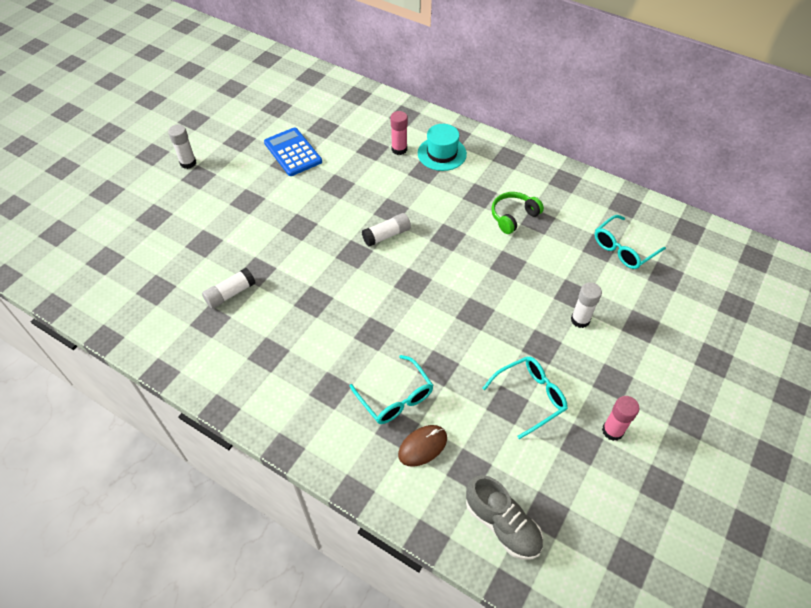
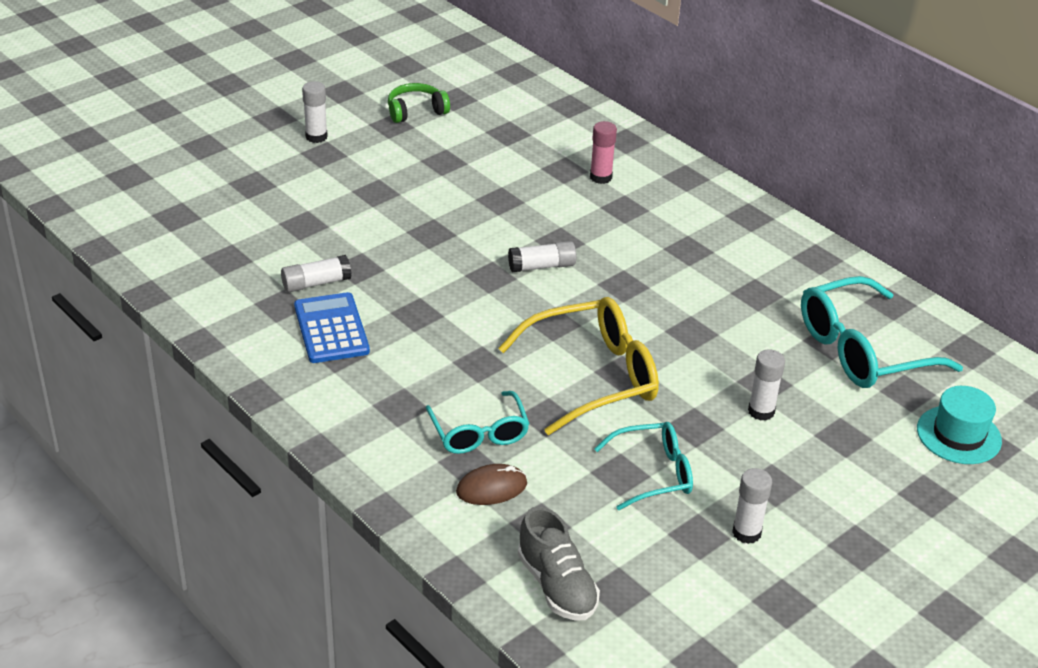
camera: 15 degrees right, 15 degrees down
(293, 152) = (456, 152): blue calculator -> blue calculator (331, 329)
(442, 153) = (657, 194): turquoise hat -> turquoise hat (958, 435)
(457, 322) = (593, 376): none -> yellow glasses
(513, 216) = (724, 283): green headphones -> green headphones (416, 111)
(612, 431) = (746, 533): pink glue stick -> white glue stick
(623, 249) = (861, 350): turquoise glasses -> turquoise glasses, size x1.64

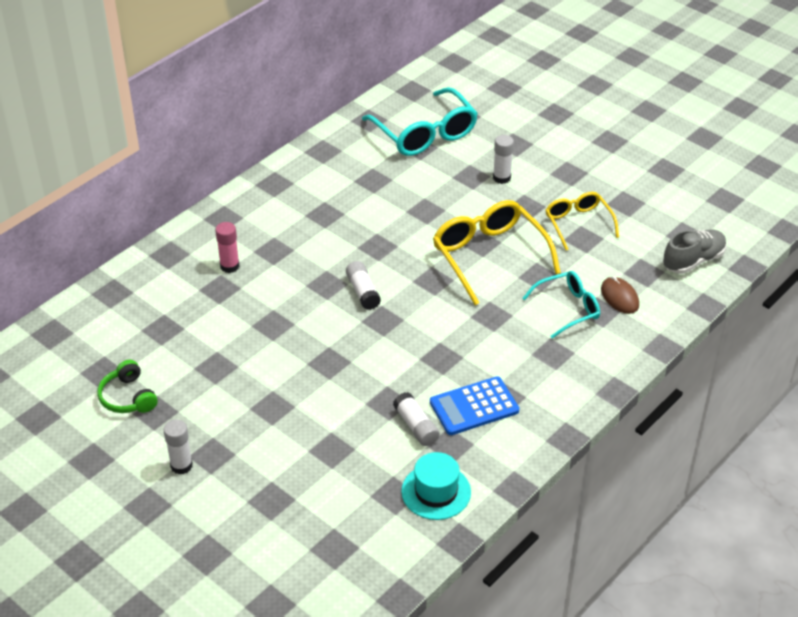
camera: 95 degrees left, 5 degrees up
(654, 473) = (578, 223): turquoise glasses -> yellow glasses
(746, 533) = (616, 184): white glue stick -> none
(958, 435) = (497, 99): turquoise hat -> turquoise hat (436, 492)

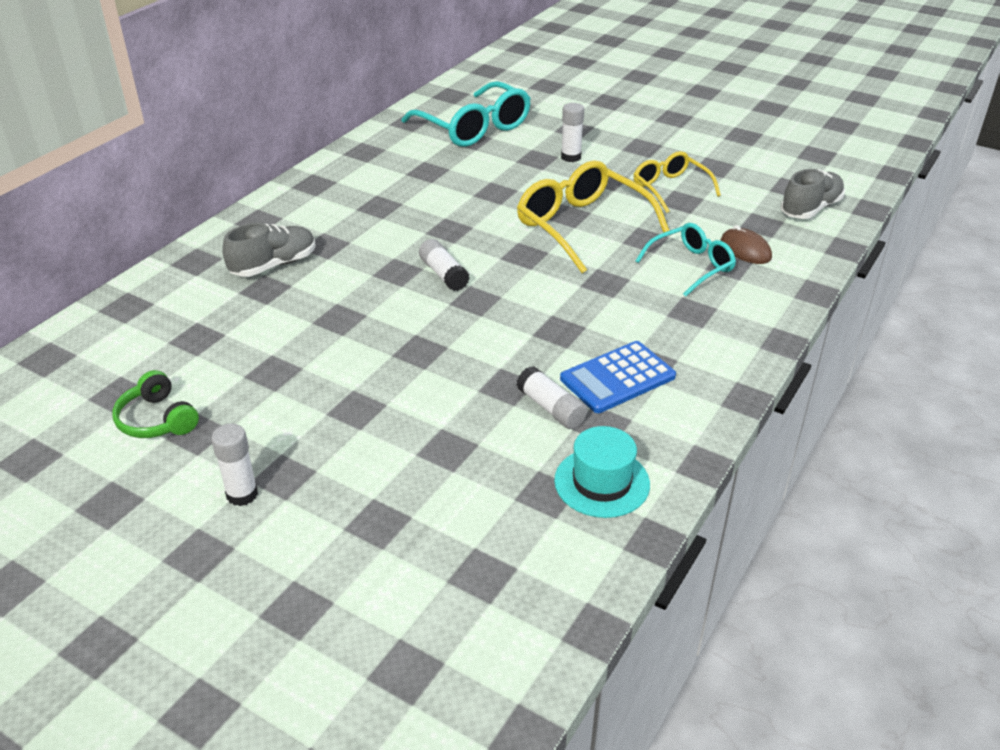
camera: 10 degrees left, 5 degrees down
(229, 266) = (274, 265): pink glue stick -> grey shoe

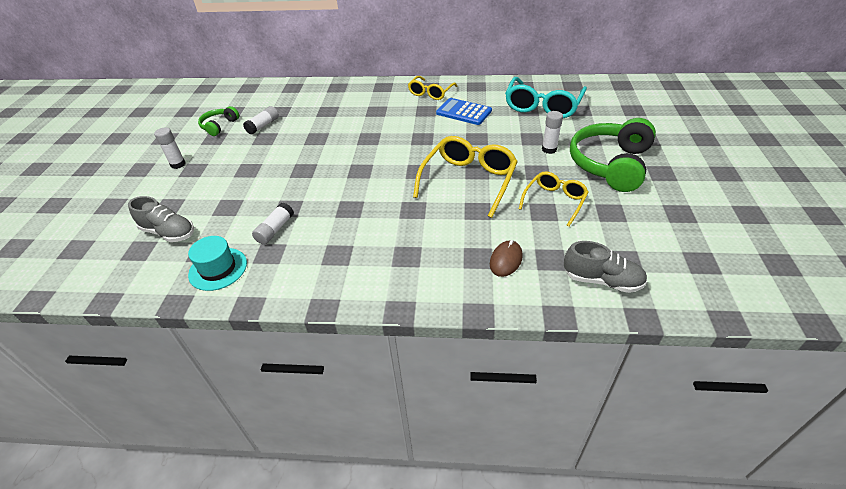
camera: 65 degrees right, 5 degrees up
(274, 265) = (348, 105): grey shoe -> grey shoe (169, 232)
(335, 188) = (430, 93): none -> yellow glasses
(443, 274) = (377, 152): white glue stick -> white glue stick (263, 126)
(617, 378) = (316, 245): blue calculator -> blue calculator (464, 112)
(635, 136) = (610, 164): none -> green headphones
(691, 266) = (461, 240): turquoise glasses -> none

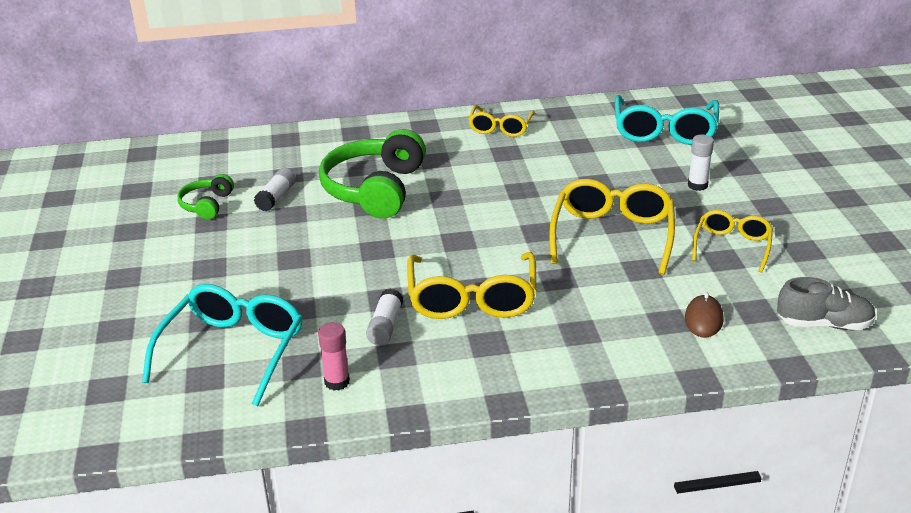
camera: 15 degrees left, 10 degrees down
(169, 232) = (233, 350): grey shoe -> turquoise glasses
(178, 164) = (180, 264): white glue stick -> none
(218, 269) = (337, 382): turquoise hat -> pink glue stick
(345, 217) = (472, 299): none -> yellow glasses
(464, 112) = (561, 149): blue calculator -> none
(610, 164) = (781, 195): green headphones -> green headphones (375, 189)

